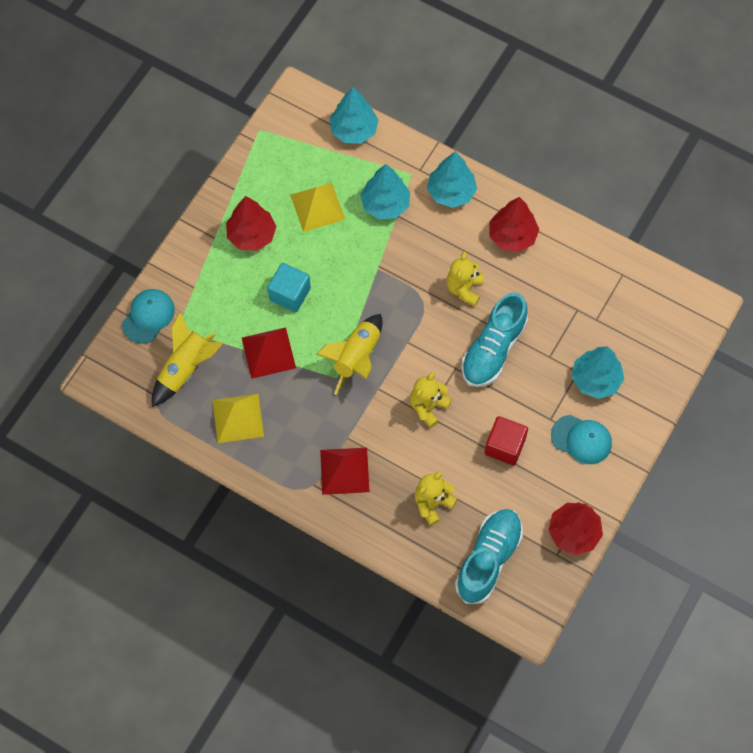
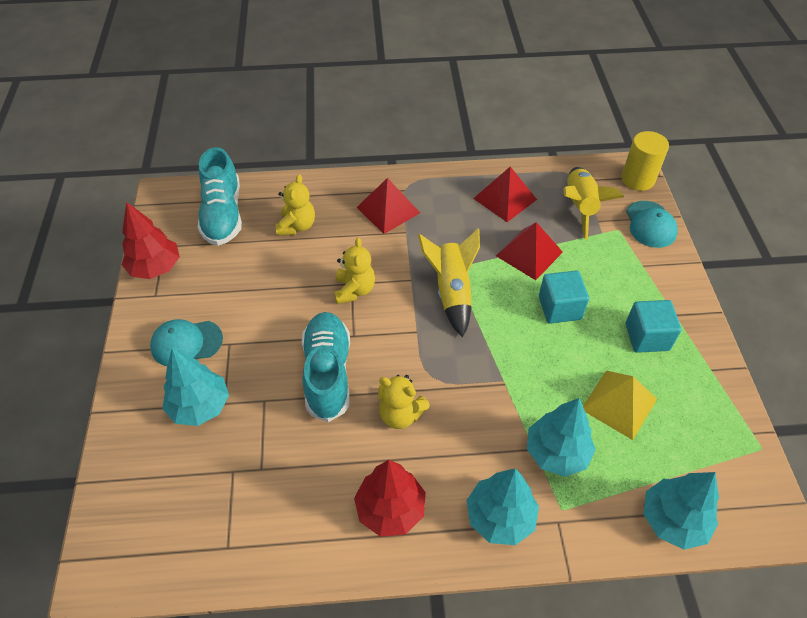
camera: 145 degrees right, 15 degrees down
(108, 364) = (637, 179): none -> yellow cylinder
(238, 418) = (505, 199): yellow pyramid -> red pyramid
(252, 235) = (647, 337): red tree -> turquoise cube
(464, 289) = (400, 414): yellow teddy bear -> yellow teddy bear turned 135 degrees clockwise
(504, 446) = (260, 298): red cube -> none

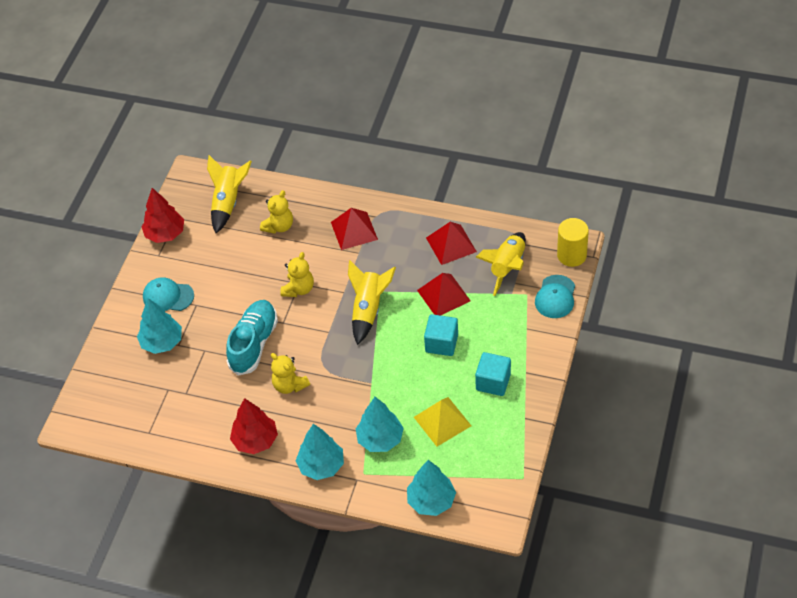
camera: 25 degrees right, 0 degrees up
(223, 214) = (228, 202): turquoise shoe -> yellow rocket

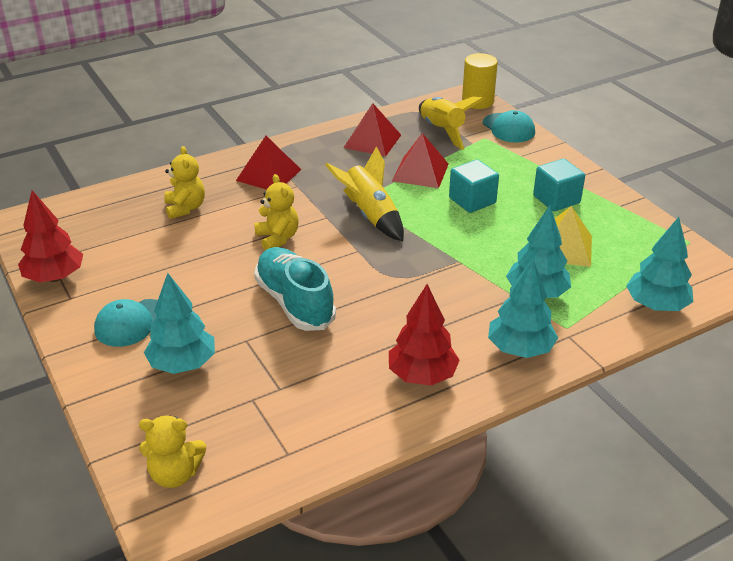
camera: 50 degrees left, 15 degrees down
(228, 202) = (100, 219): yellow rocket -> none
(289, 385) = (384, 310): yellow teddy bear -> yellow teddy bear (175, 474)

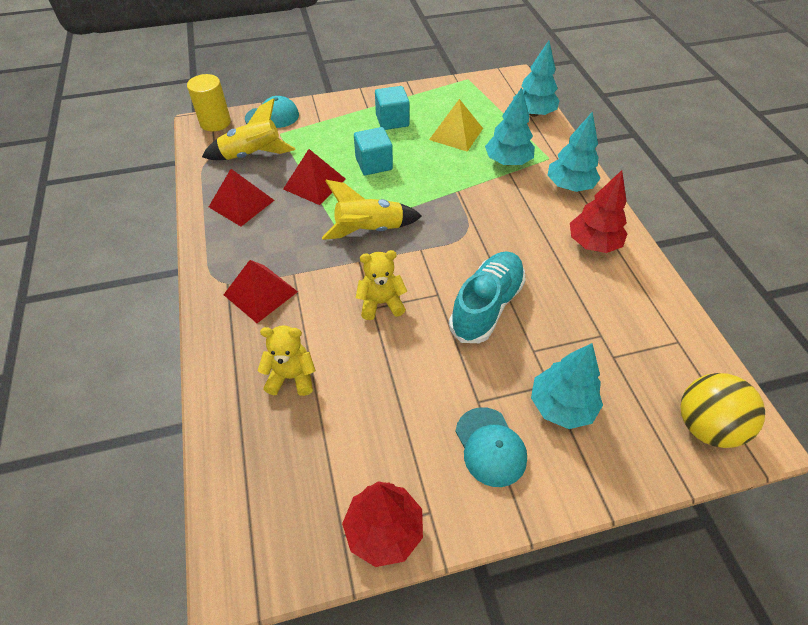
camera: 75 degrees left, 15 degrees up
(175, 474) = (705, 426): yellow teddy bear -> yellow ball
(295, 302) = (486, 306): turquoise shoe -> turquoise shoe turned 135 degrees clockwise

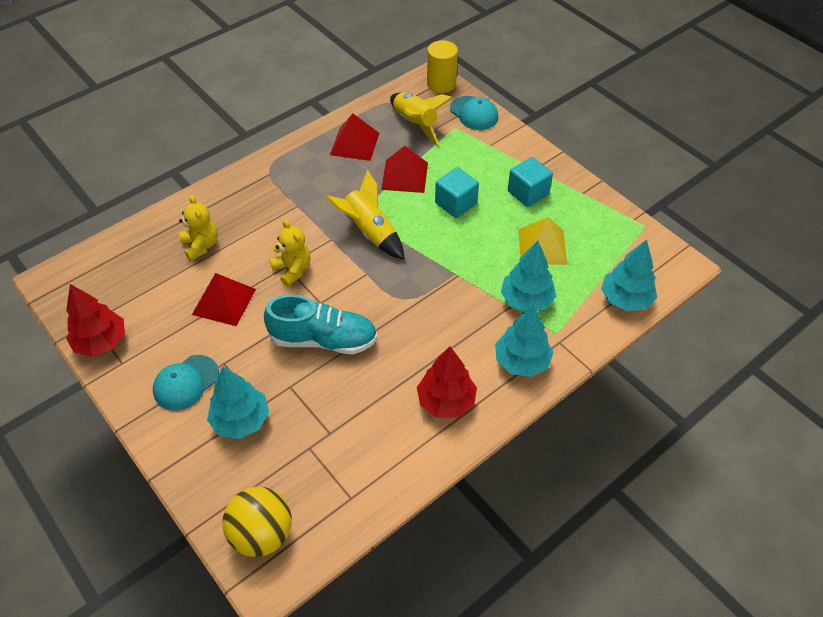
camera: 65 degrees right, 0 degrees up
(260, 293) = (268, 196): red pyramid -> red pyramid (224, 301)

